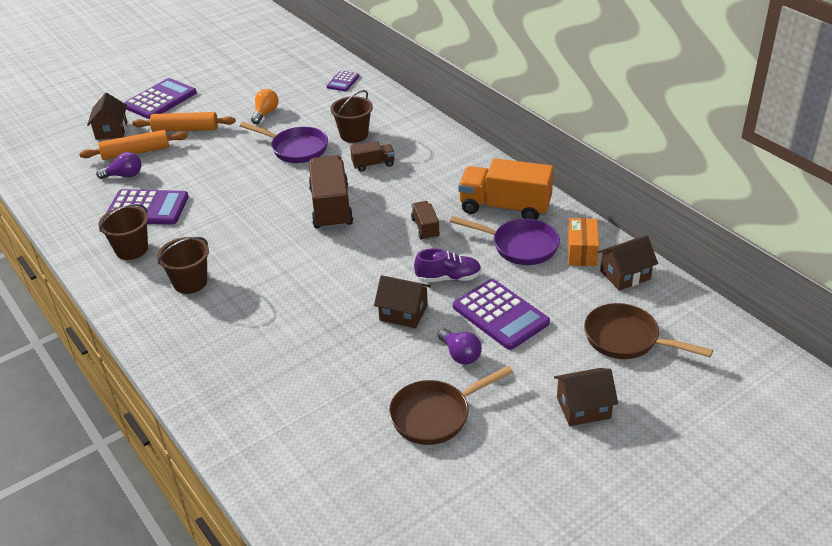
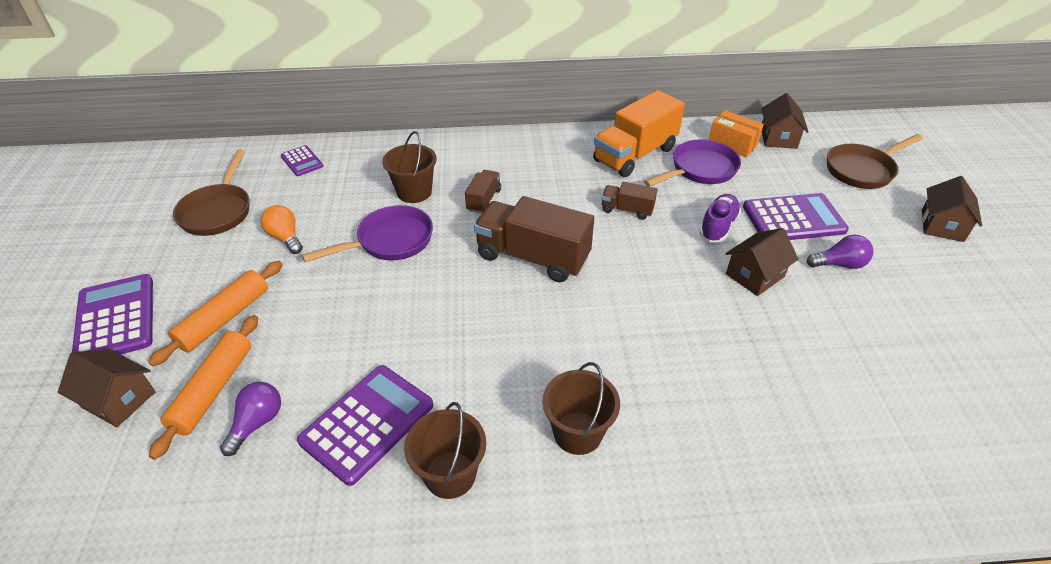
camera: 60 degrees left, 5 degrees up
(435, 415) = (923, 314): brown pan -> brown pan (218, 211)

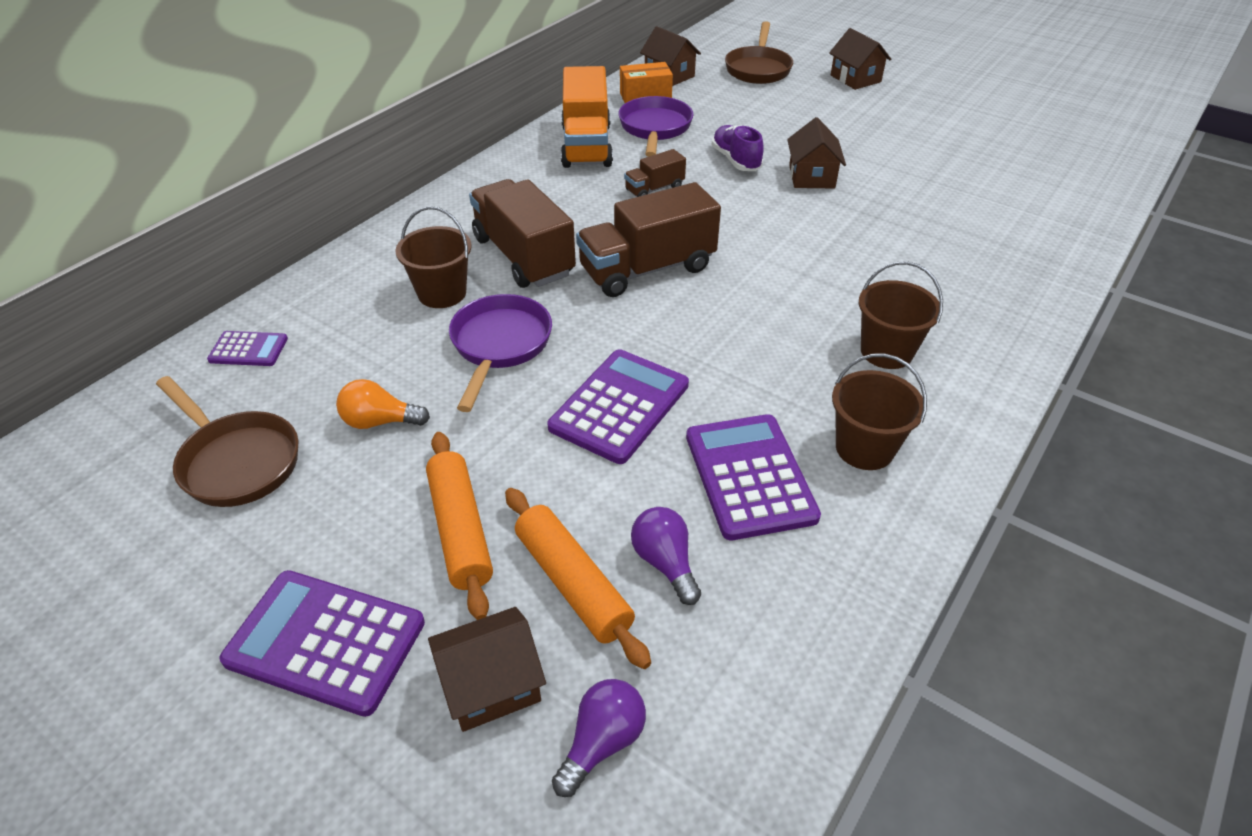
camera: 50 degrees left, 0 degrees up
(484, 200) = (523, 256): brown truck -> brown truck, size x1.99
(793, 219) = (772, 125): purple calculator -> purple calculator (619, 406)
(839, 264) = (844, 137): purple light bulb -> purple light bulb (602, 742)

